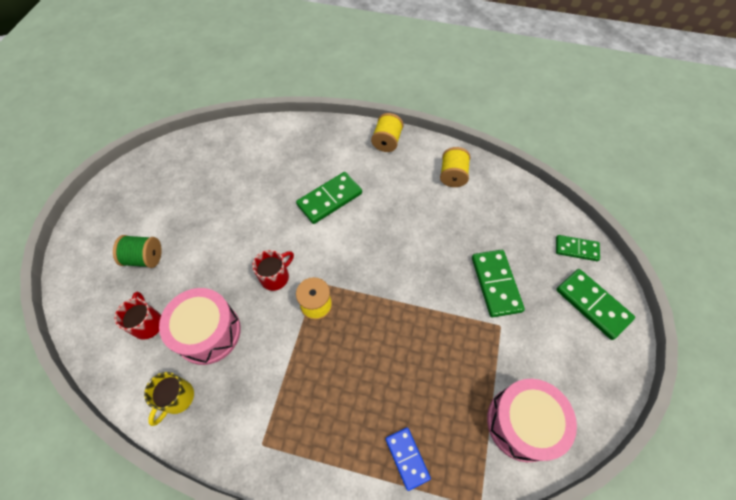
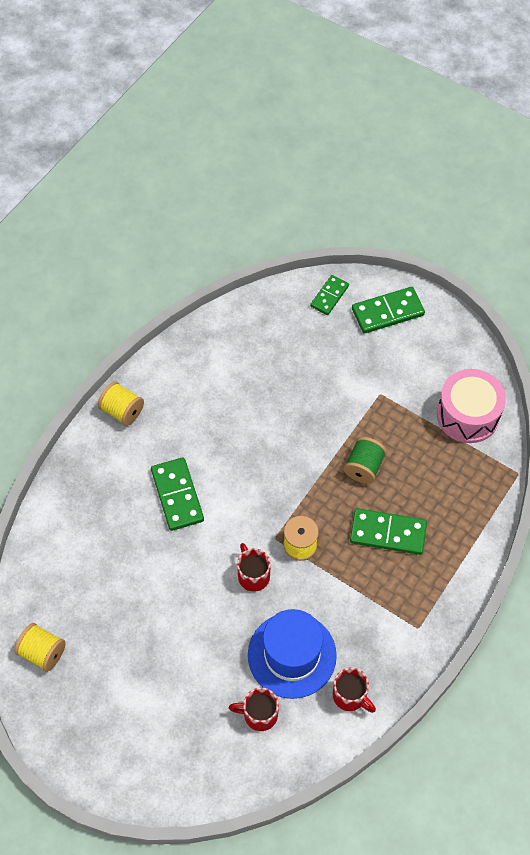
camera: 70 degrees left, 0 degrees up
(145, 258) = (175, 708): green spool -> green spool (364, 467)
(177, 398) = (350, 696): yellow mug -> red mug
(208, 332) = (292, 655): pink drum -> blue hat
(407, 458) = (466, 513): blue domino -> none
(452, 175) = (199, 364): yellow spool -> yellow spool (42, 652)
(496, 284) = (338, 379): green domino -> green domino (388, 533)

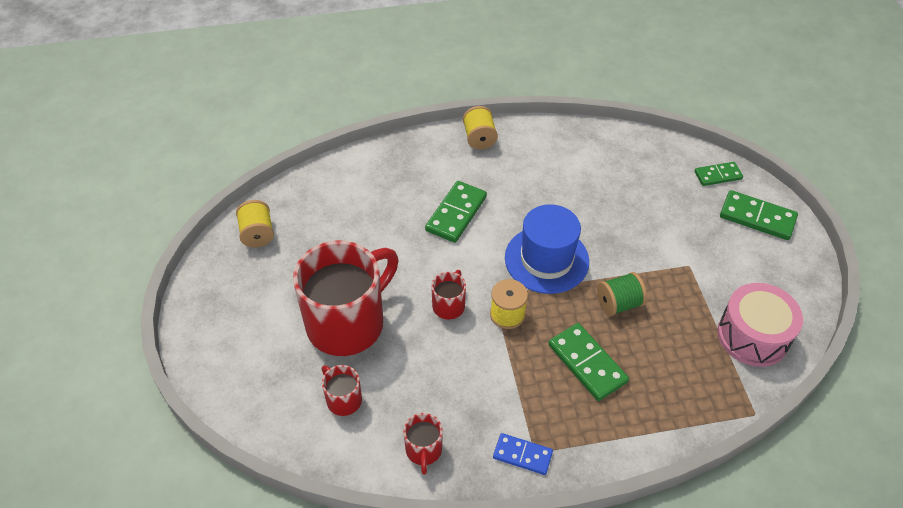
camera: 45 degrees right, 10 degrees down
(197, 657) = (348, 323): none -> red mug
(292, 655) = (414, 381): blue hat -> blue hat (546, 259)
(413, 637) = (522, 455): none -> blue domino

